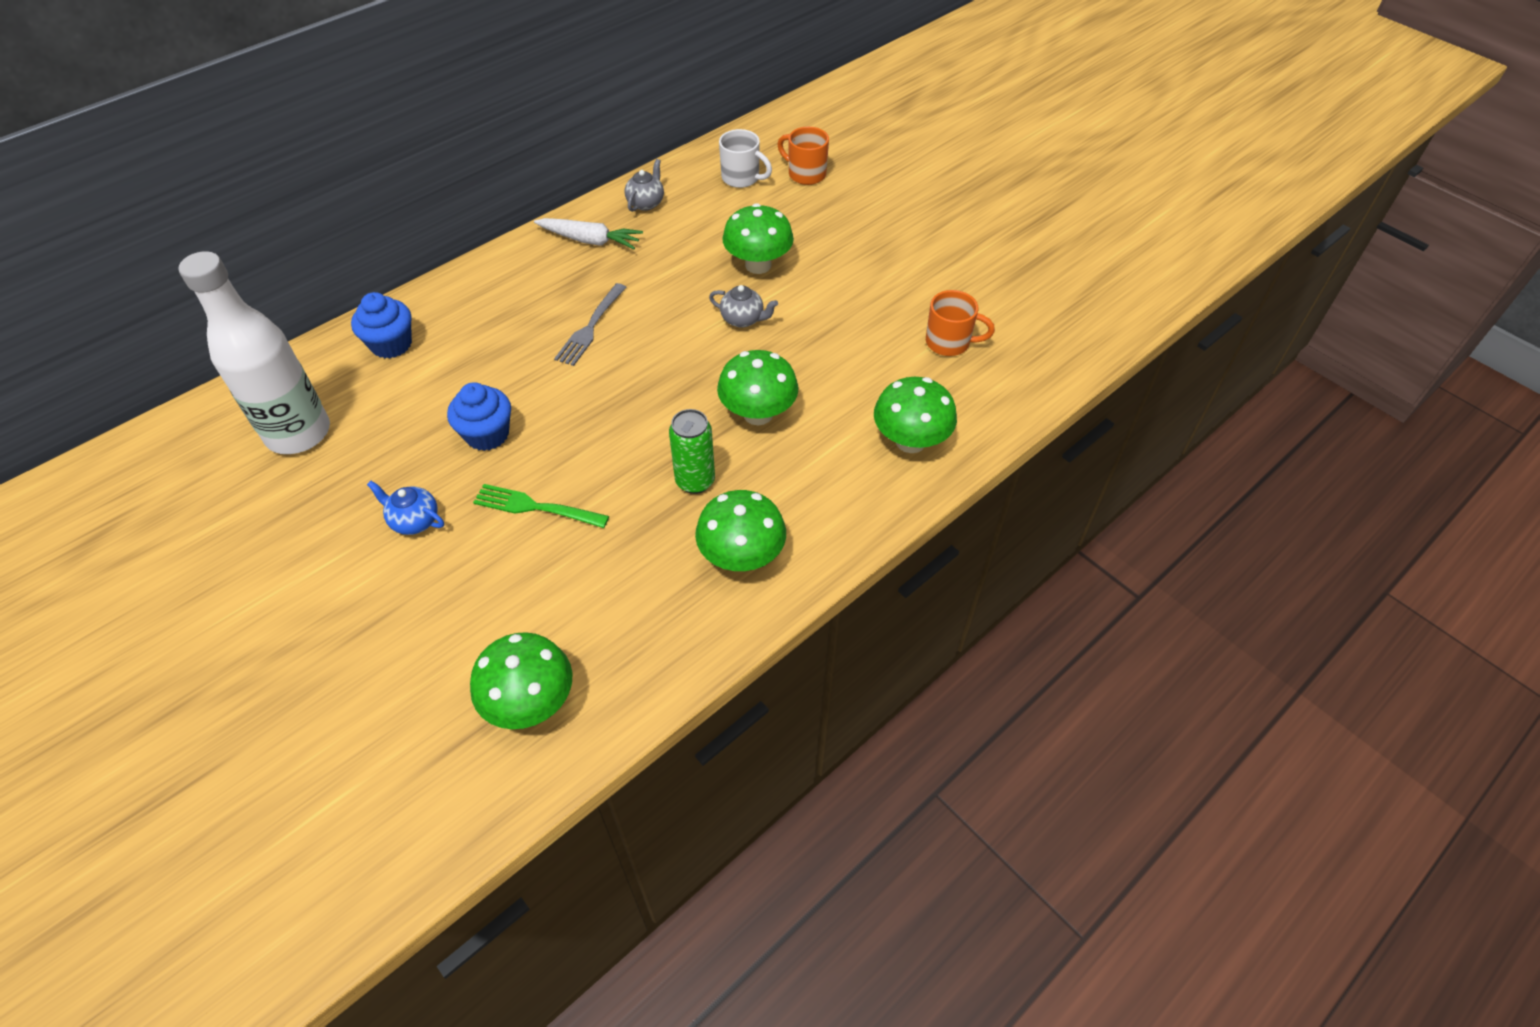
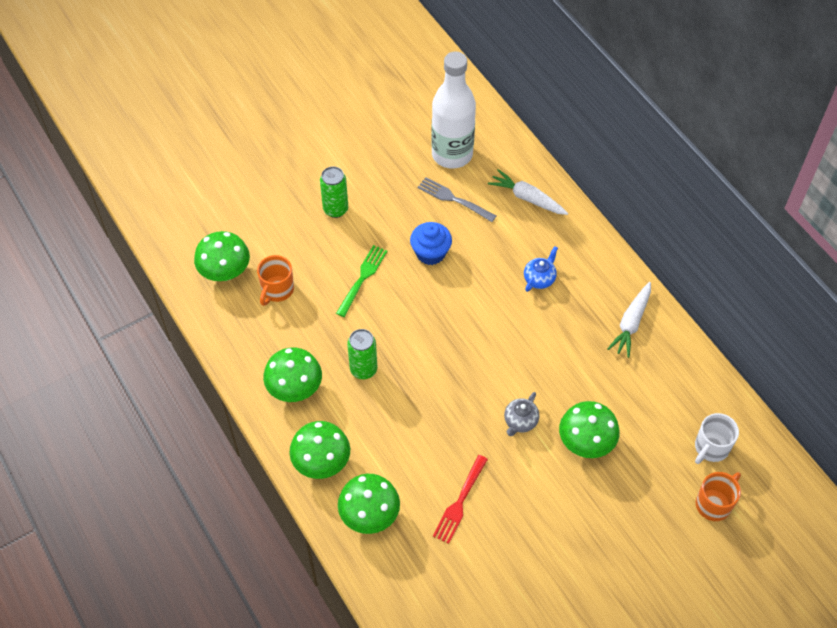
camera: 100 degrees right, 5 degrees up
(391, 344) = (527, 198): blue cupcake -> white carrot
(398, 564) = (335, 209): none -> green can
(414, 521) = (366, 216): blue teapot -> blue teapot (539, 279)
(590, 327) = (526, 318): grey fork -> grey fork (454, 199)
(646, 203) = (679, 367): grey teapot -> none
(758, 414) = (417, 417): green mushroom -> green mushroom (321, 462)
(864, 360) = (460, 502): none -> red fork
(949, 342) = (469, 572): orange mug -> orange mug (277, 290)

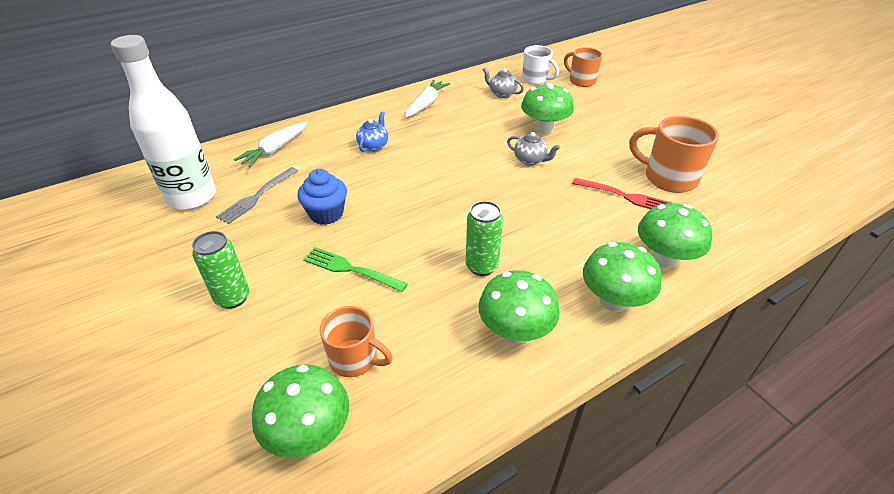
camera: 90 degrees left, 15 degrees down
(493, 553) = (668, 178): none -> orange mug
(539, 279) = (373, 146): blue teapot -> blue teapot turned 75 degrees clockwise
(631, 323) = (426, 104): white carrot -> white carrot turned 90 degrees counterclockwise
(665, 404) = (502, 94): none -> grey teapot

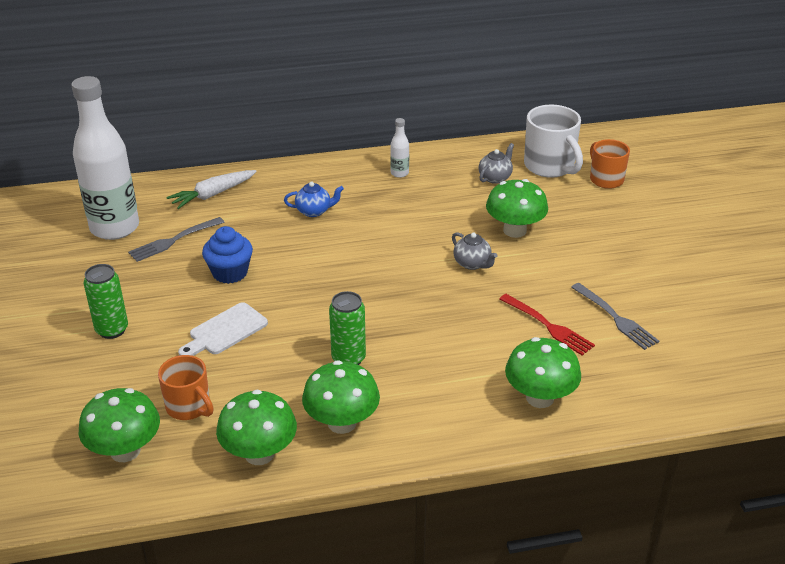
camera: 20 degrees right, 5 degrees down
(351, 269) = (225, 331): green fork -> white cutting board
(373, 146) = (314, 211): blue teapot -> blue teapot turned 45 degrees clockwise
(426, 104) = (399, 173): white carrot -> white bottle
(502, 94) = (495, 177): grey teapot -> grey teapot turned 75 degrees clockwise
(536, 79) = (550, 166): white mug -> white mug, size x1.51
(613, 301) = (455, 422): green mushroom -> green mushroom (259, 453)
(668, 178) = (615, 318): orange mug -> grey fork

